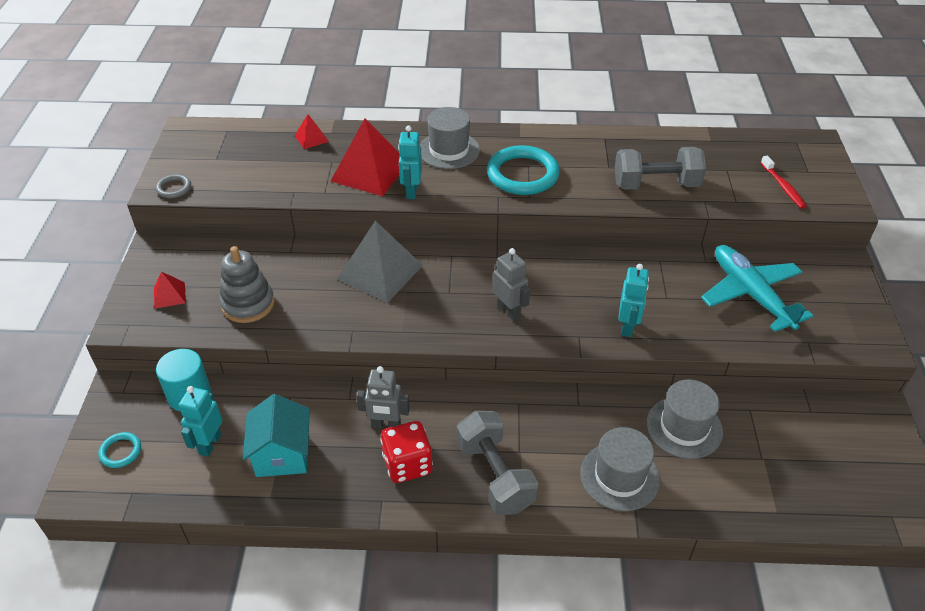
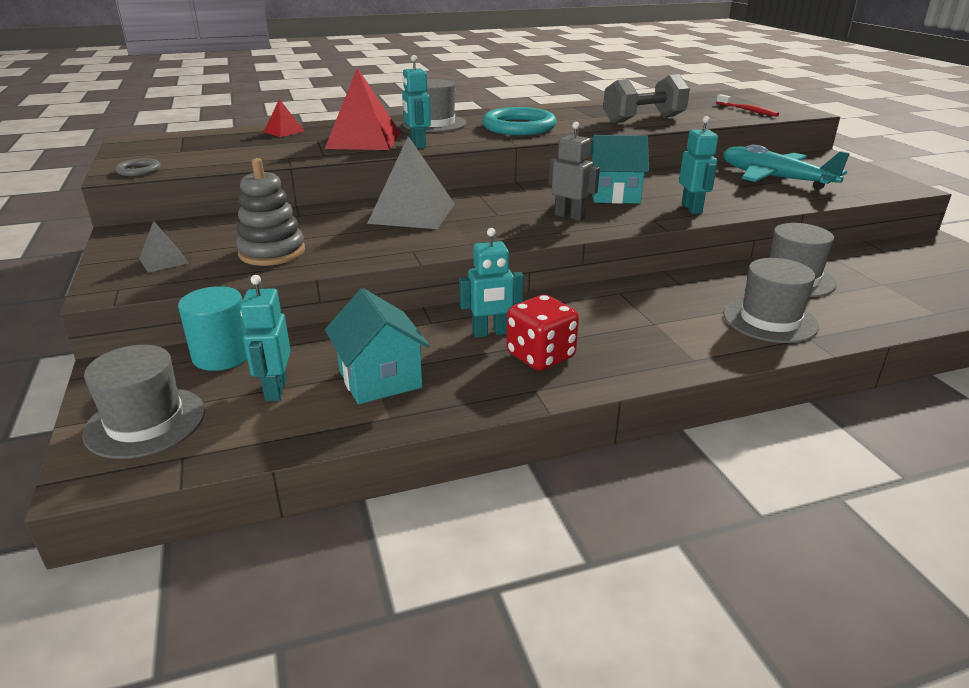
camera: 20 degrees left, 15 degrees down
(120, 451) = (145, 422): turquoise ring -> grey hat
(169, 295) = (163, 261): red pyramid -> grey pyramid
(386, 425) = (490, 333): grey robot -> turquoise robot
(495, 475) = (645, 344): grey dumbbell -> none
(572, 285) = (614, 195): none -> turquoise house

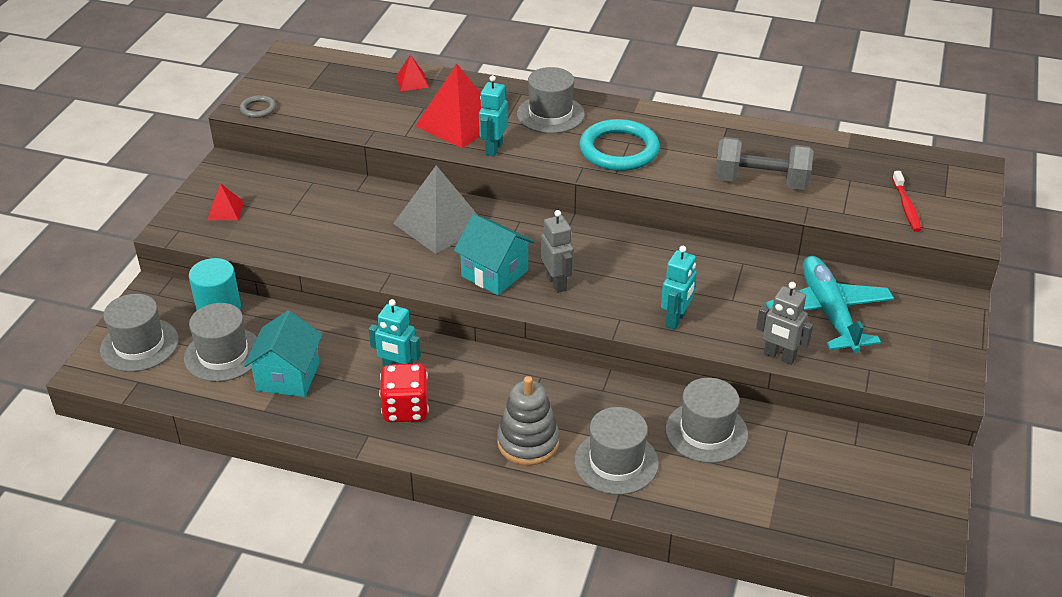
camera: 35 degrees right, 10 degrees up
(163, 261) = (225, 210): grey pyramid -> red pyramid
(272, 252) = (297, 231): grey stacking toy -> grey stacking toy (528, 442)
(275, 390) = (223, 354): turquoise robot -> grey hat
(614, 195) = (634, 270): turquoise house -> turquoise house (495, 273)
(792, 205) = (779, 356): none -> grey robot

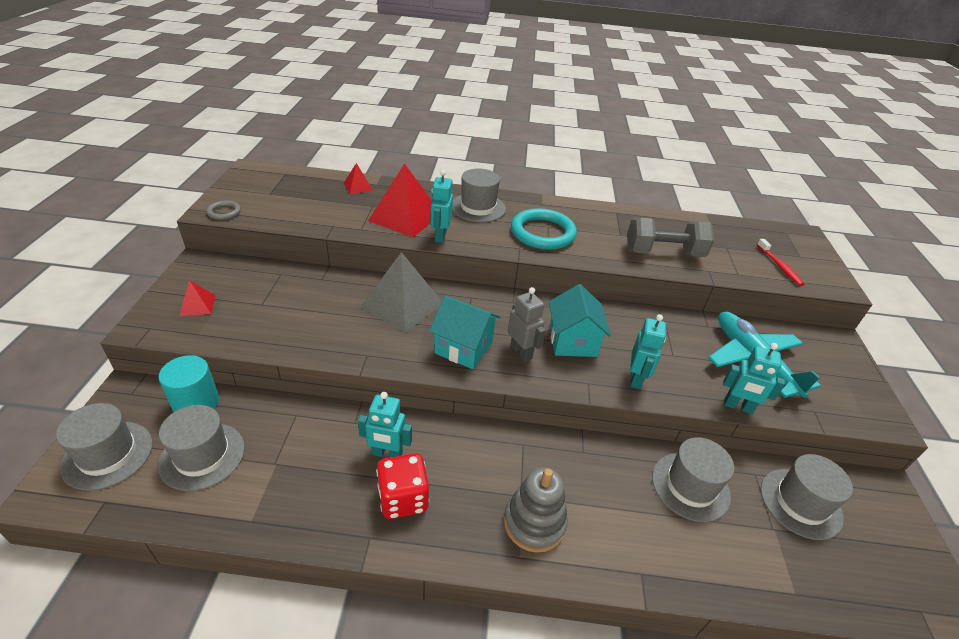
camera: 15 degrees left, 0 degrees up
(288, 377) = (274, 474): turquoise house -> turquoise house (572, 341)
(616, 462) = (625, 534): grey hat -> grey hat (800, 503)
(779, 356) = (738, 407): grey robot -> turquoise robot

